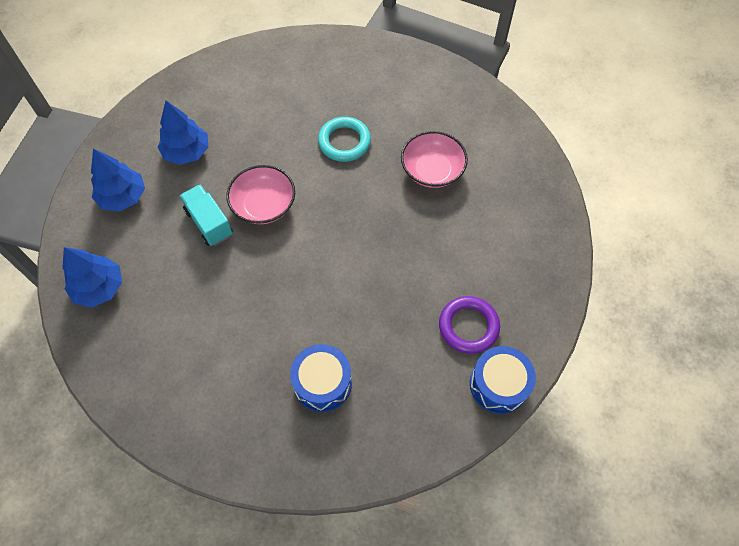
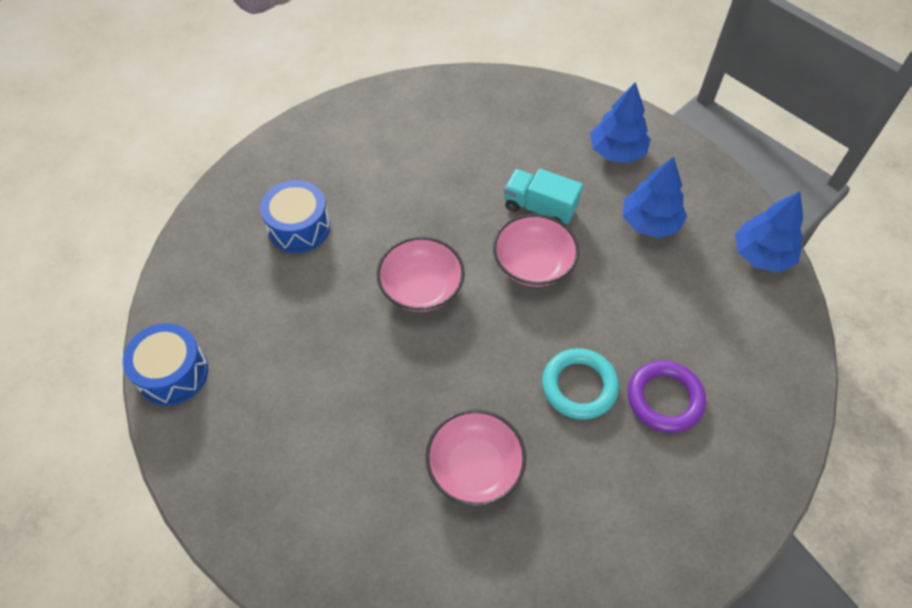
camera: 120 degrees right, 5 degrees down
(99, 287) = (518, 106): blue tree -> blue tree (762, 255)
(209, 223) = (540, 208): turquoise truck -> turquoise truck turned 150 degrees counterclockwise
(325, 263) = (421, 287): none -> pink bowl
(468, 326) = (252, 383): purple ring -> purple ring (665, 399)

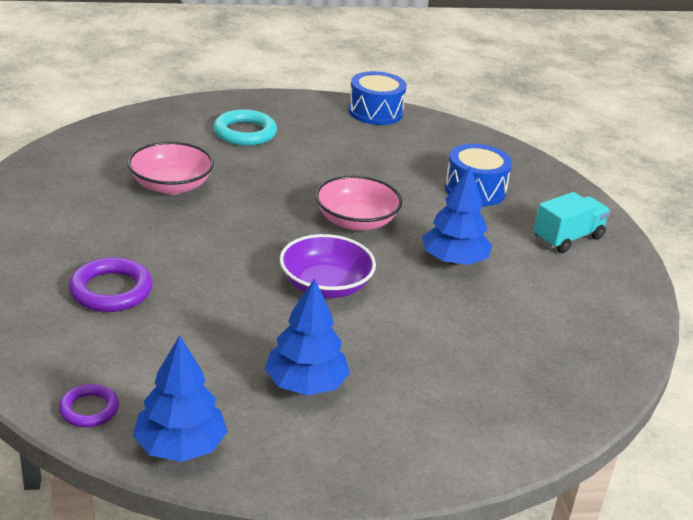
camera: 115 degrees right, 25 degrees down
(533, 263) = (325, 286): pink bowl -> purple bowl
(540, 208) = (391, 319): turquoise truck -> turquoise truck (567, 238)
(579, 386) = (176, 254): turquoise ring -> turquoise ring (245, 133)
(617, 152) = (432, 414): blue tree -> blue tree (453, 261)
(783, 322) = (89, 409): none -> purple ring

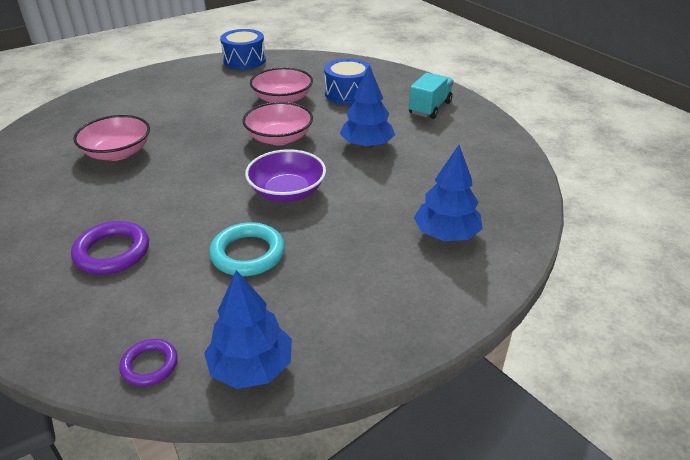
camera: 20 degrees left, 5 degrees up
(245, 133) = (155, 98): turquoise ring -> turquoise ring (248, 254)
(305, 384) = (321, 274): blue tree -> blue tree (446, 234)
(390, 175) = (282, 99): none -> pink bowl

